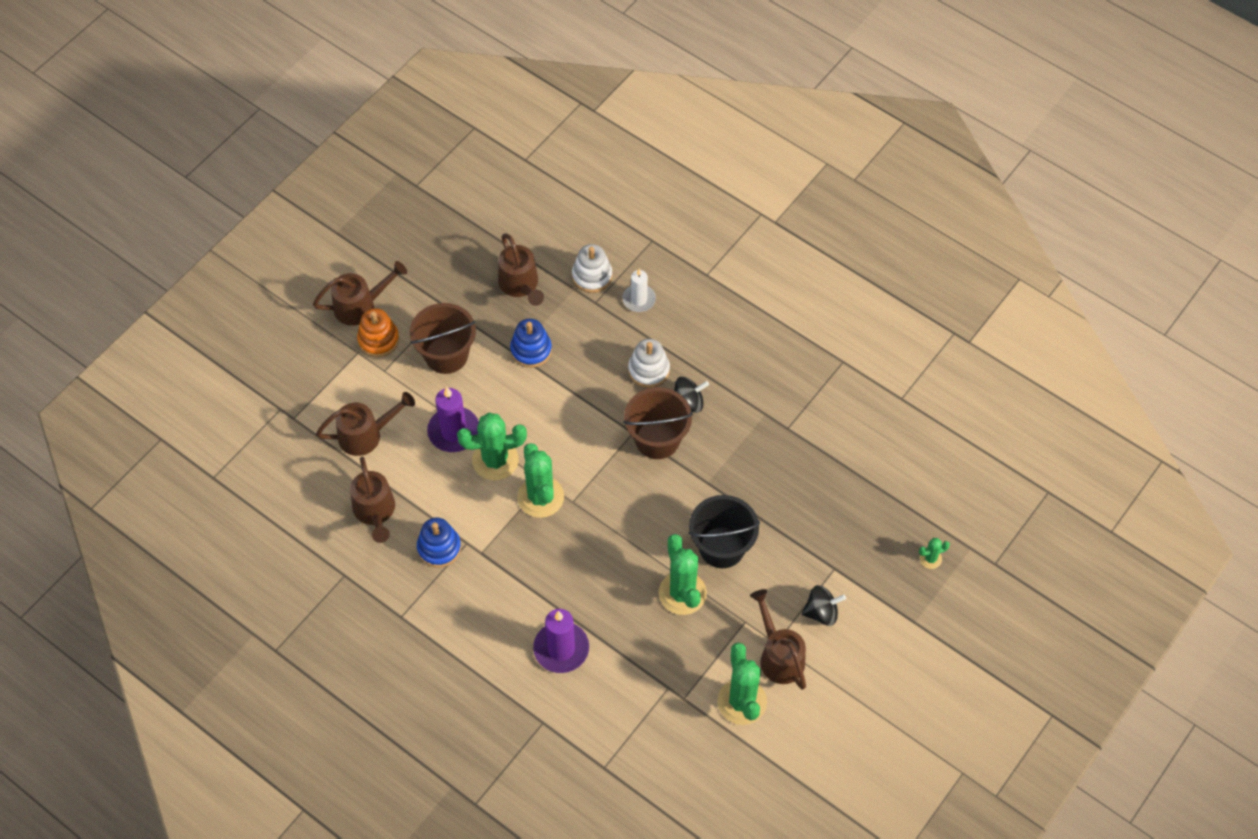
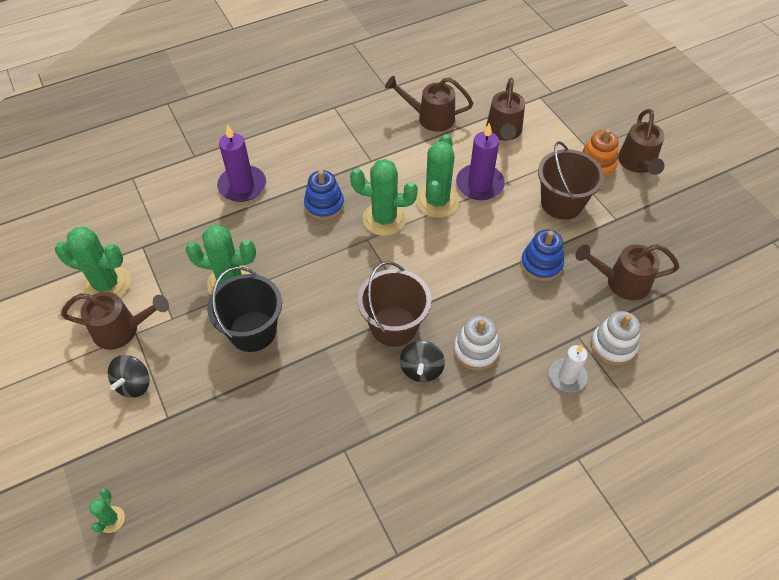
camera: 115 degrees right, 5 degrees down
(439, 548) = (377, 143): blue stacking toy -> blue stacking toy (324, 205)

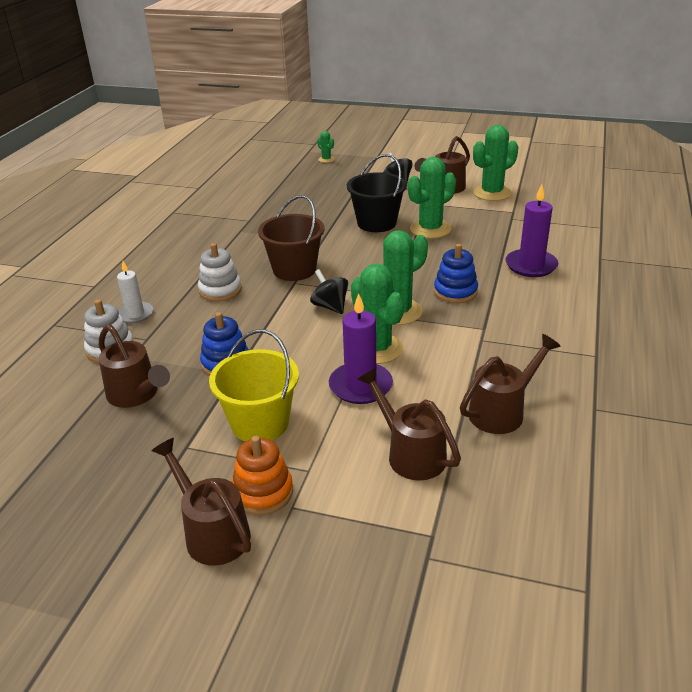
camera: 135 degrees right, 20 degrees down
(421, 369) = (247, 264): black spinning top -> black spinning top (330, 306)
(561, 203) = (260, 423): brown bucket -> yellow bucket
(621, 282) = (136, 395): brown watering can -> brown watering can turned 90 degrees clockwise

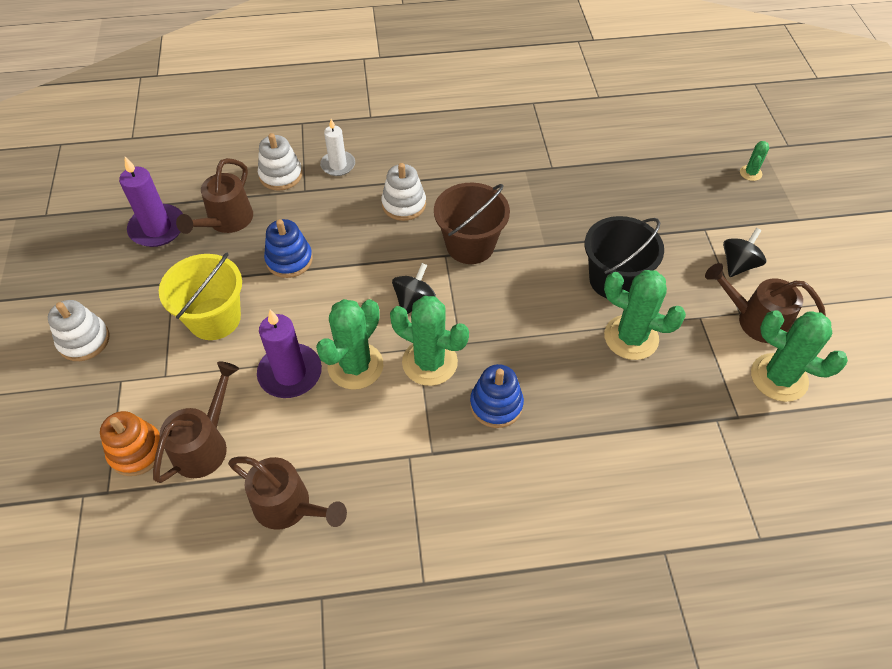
camera: 65 degrees right, 20 degrees up
(212, 532) = (84, 340): brown watering can -> white stacking toy
(263, 492) = (132, 355): orange stacking toy -> orange stacking toy (136, 451)
(531, 265) = (598, 470): purple candle -> purple candle (157, 228)

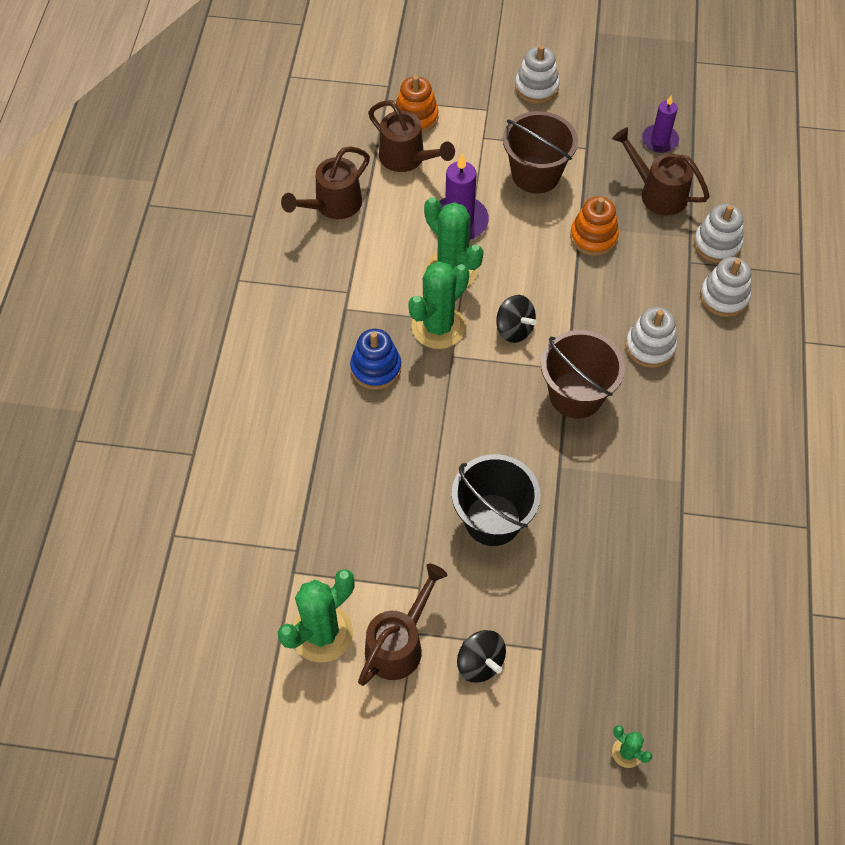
camera: 105 degrees right, 5 degrees up
(157, 228) = (659, 140): purple candle -> purple candle, size x0.66
(214, 318) = (535, 174): yellow bucket -> brown bucket
(289, 260) = (593, 237): blue stacking toy -> orange stacking toy
(338, 165) = (724, 297): white candle -> white stacking toy
(631, 337) = (414, 509): green cactus -> none

